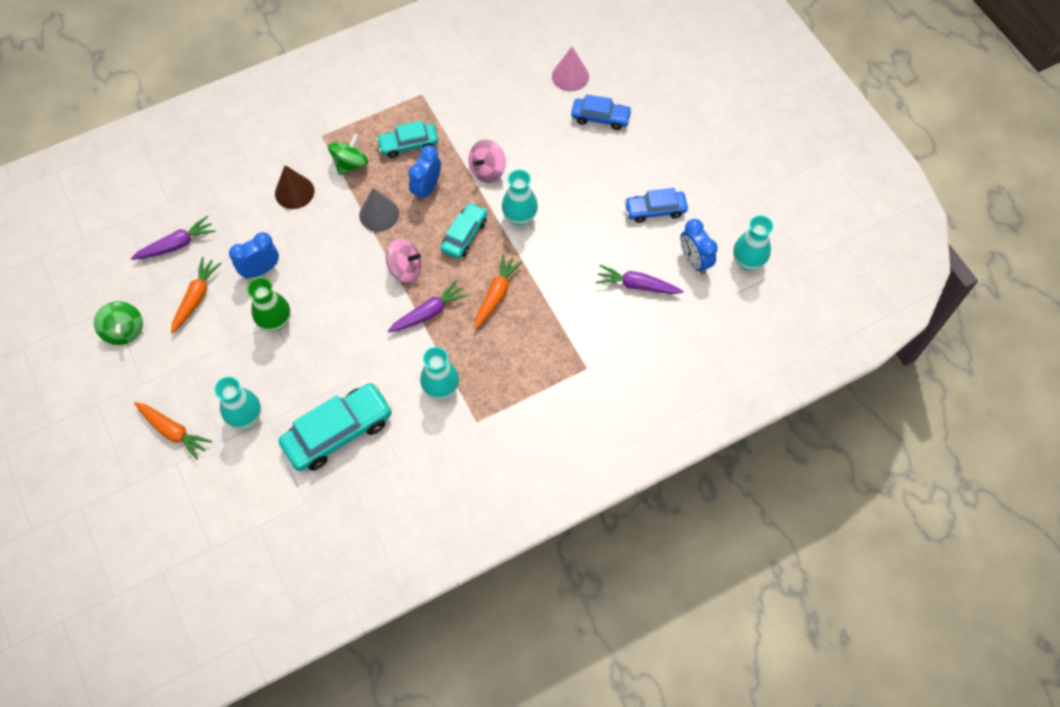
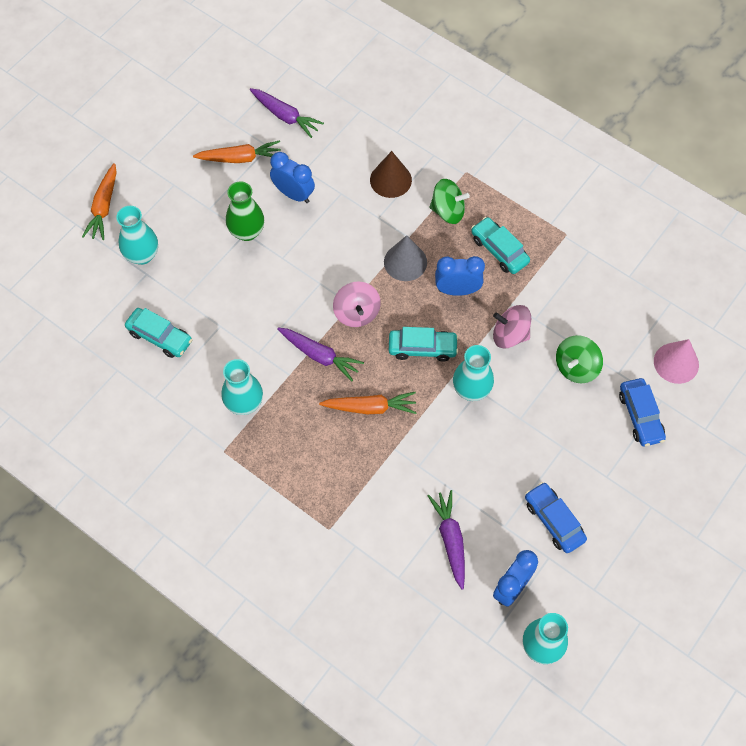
camera: 65 degrees right, 0 degrees up
(124, 331) = (182, 122): green spinning top -> green spinning top (576, 367)
(338, 432) = (160, 337): turquoise car -> turquoise car, size x0.60

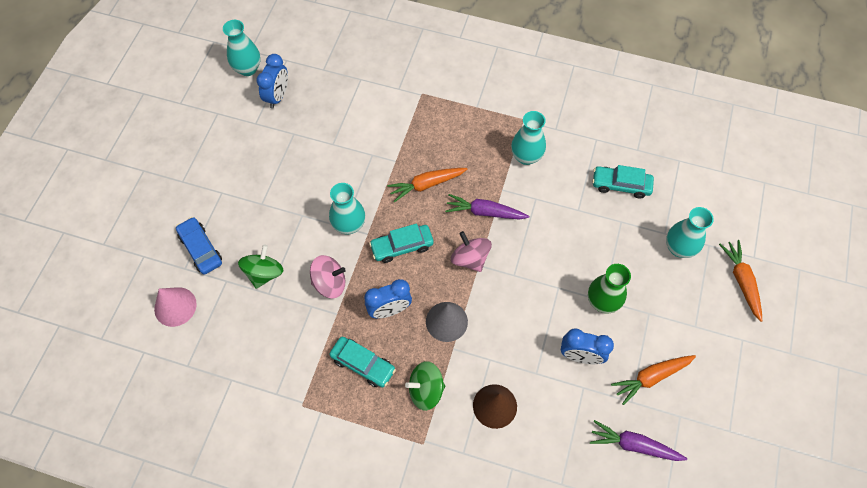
camera: 160 degrees right, 0 degrees up
(450, 540) = (331, 113): purple carrot -> none
(554, 520) = (257, 148): blue car -> none

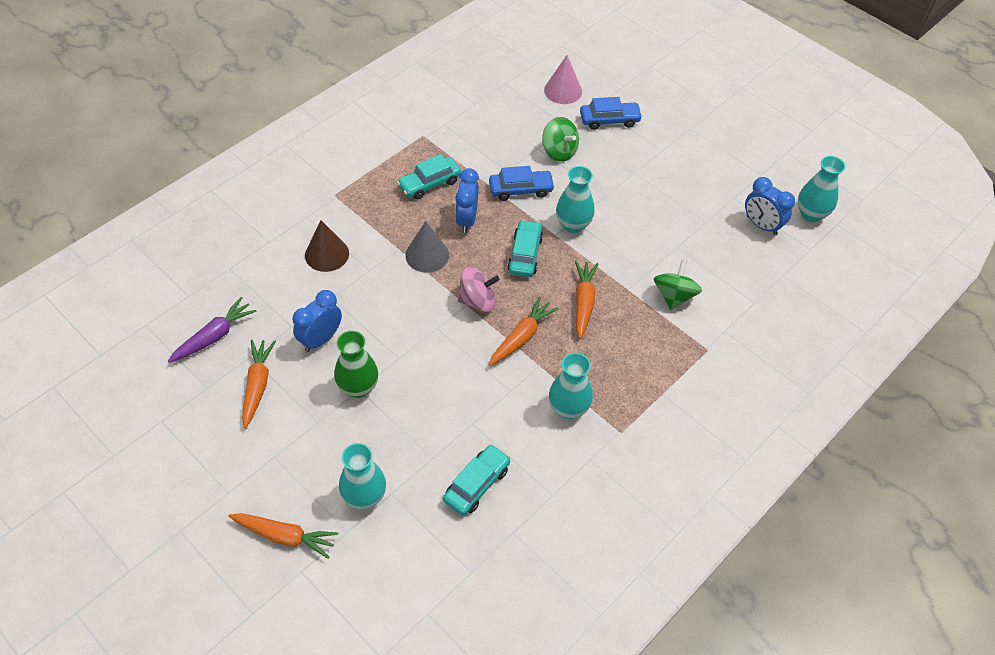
camera: 115 degrees right, 10 degrees down
(330, 283) = (521, 190): pink spinning top -> blue car
(426, 390) = (376, 214): green spinning top -> green spinning top (674, 296)
(485, 212) = (521, 337): purple carrot -> orange carrot

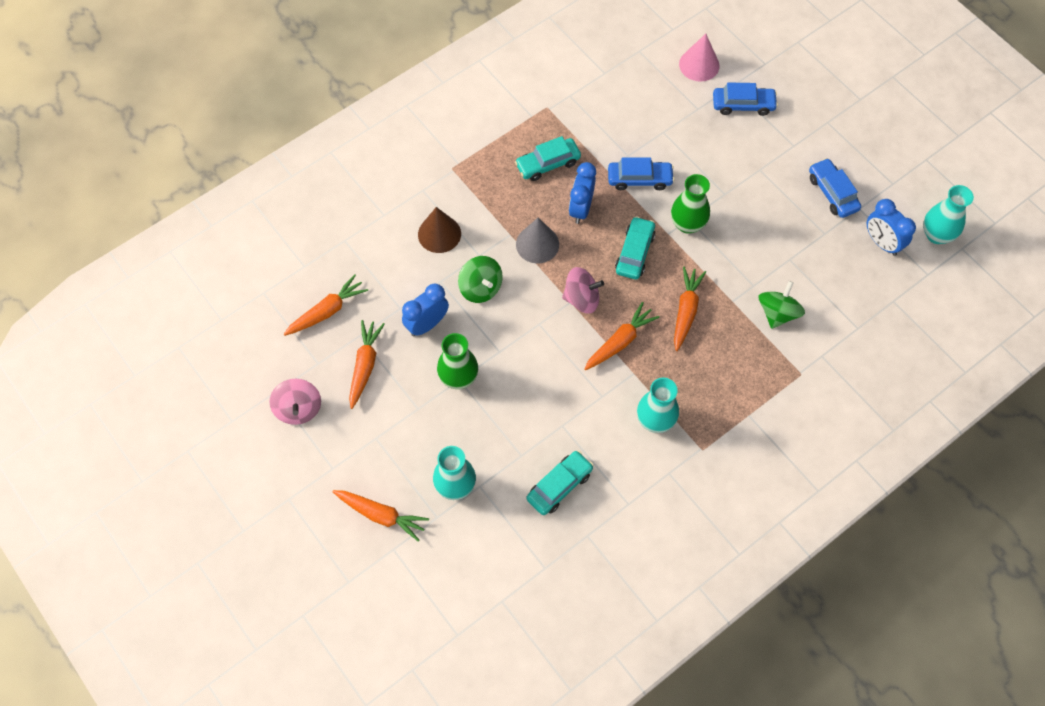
camera: 10 degrees right, 10 degrees up
(187, 435) = (298, 409): none -> pink spinning top
(214, 336) = (327, 311): purple carrot -> orange carrot
(559, 151) = (685, 138): green spinning top -> green spinning top (480, 288)
(573, 225) = (687, 224): turquoise vase -> green vase
(706, 187) = (832, 193): none -> blue car

